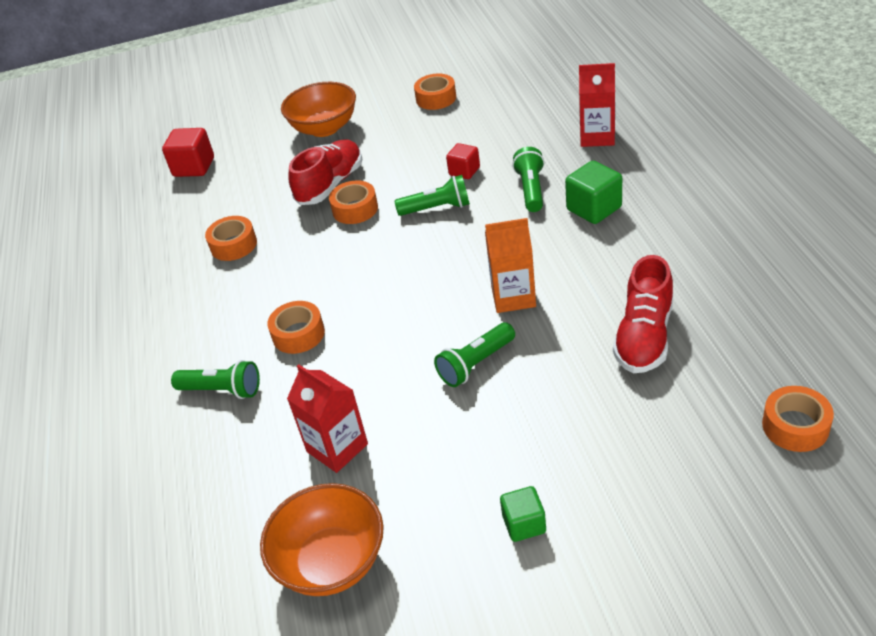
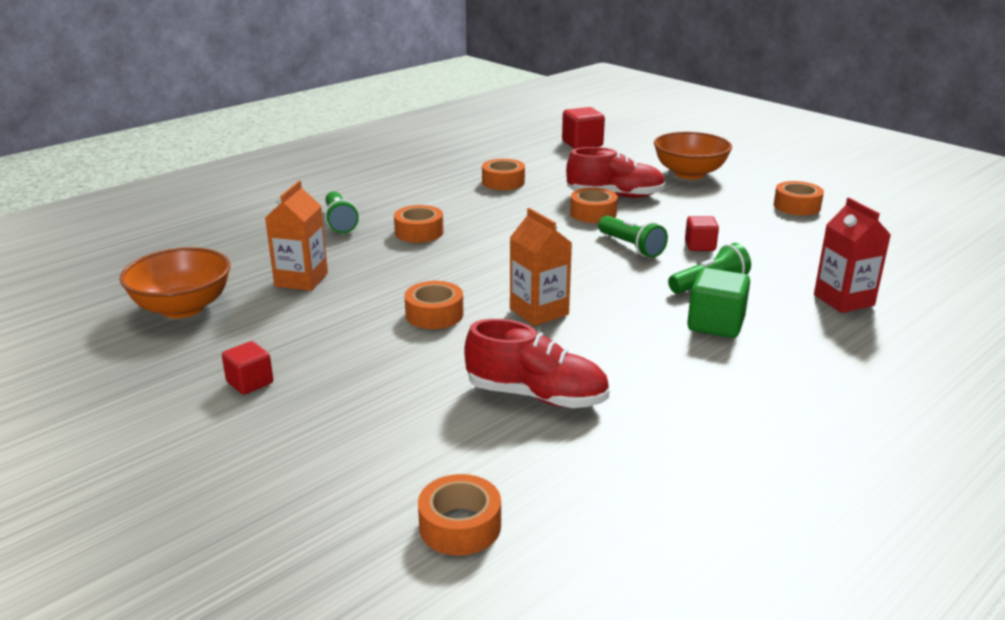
camera: 55 degrees right, 15 degrees down
(337, 448) = (301, 280): red carton -> orange carton
(475, 364) = (434, 314): green flashlight -> orange tape
(524, 524) = (250, 383): green cube -> red cube
(644, 337) = (536, 396): red shoe -> red shoe turned 150 degrees counterclockwise

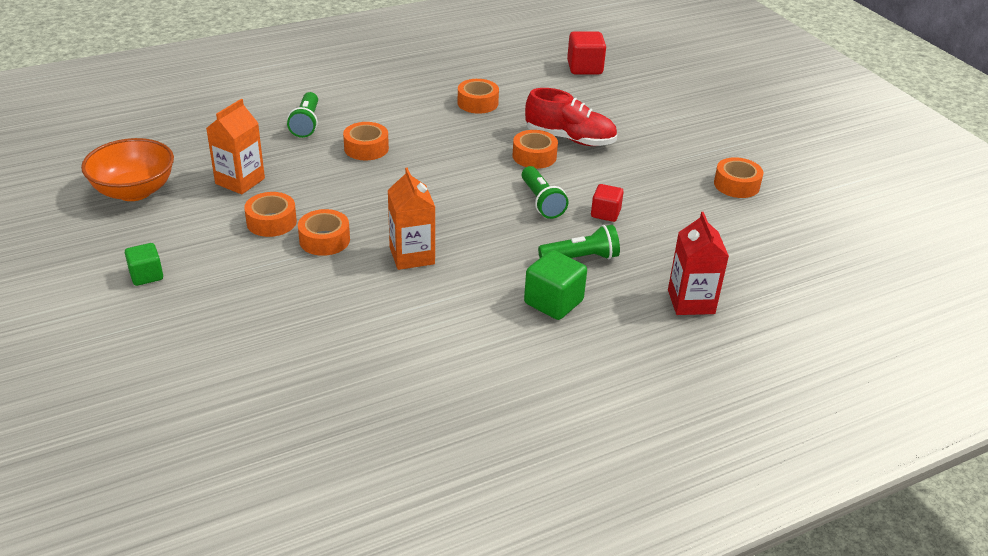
camera: 15 degrees right, 10 degrees up
(250, 383) = (146, 275): red cube -> green cube
(460, 526) = (223, 438): orange tape -> orange tape (271, 222)
(536, 396) = (354, 339): red shoe -> none
(689, 174) = (662, 124): orange bowl -> none

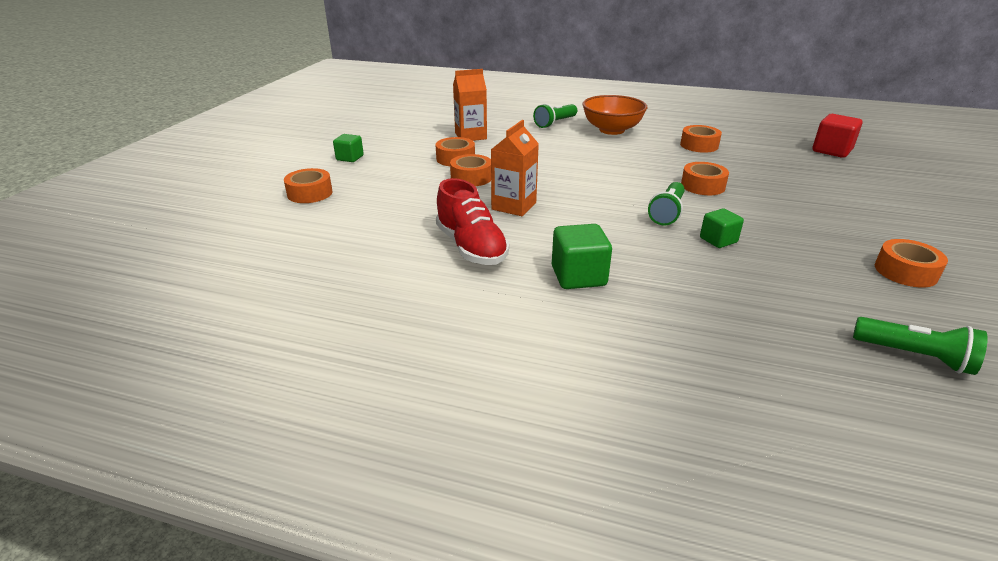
camera: 45 degrees right, 5 degrees down
(134, 191) = (409, 123): orange bowl -> orange bowl (611, 130)
(366, 148) = (575, 144): orange tape -> orange tape (310, 193)
(570, 139) = (753, 186): red shoe -> red shoe (471, 247)
(581, 258) = (649, 259): green flashlight -> green flashlight (915, 356)
(605, 213) = (718, 240): red cube -> green cube
(691, 302) = (719, 336): red carton -> none

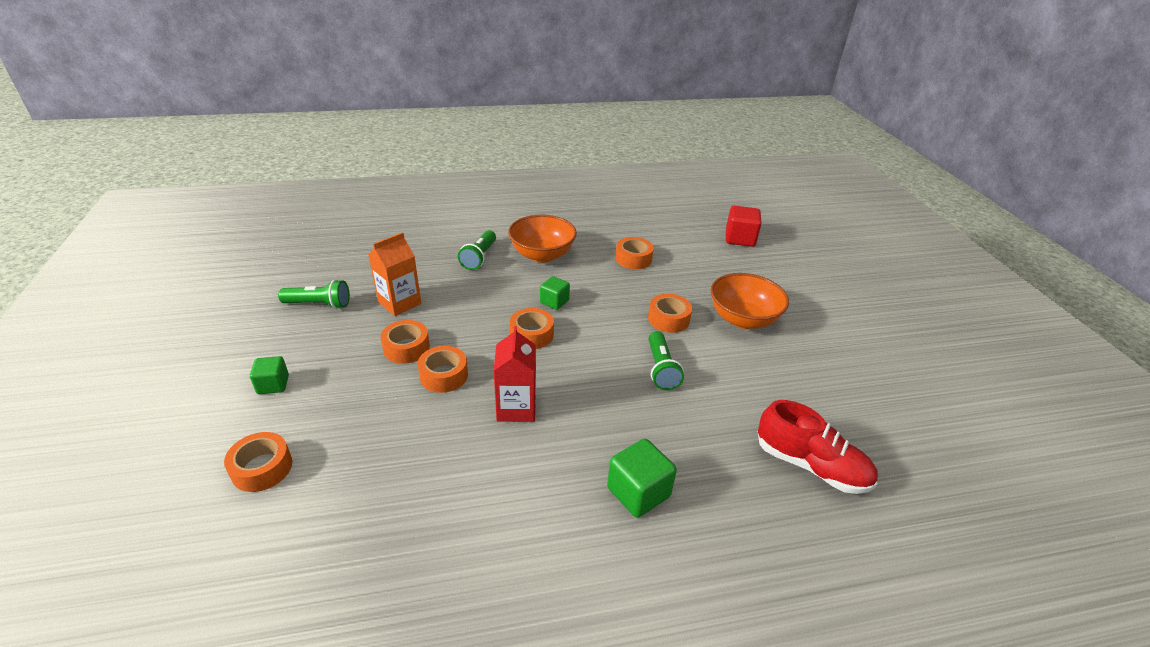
camera: 30 degrees left, 5 degrees up
(471, 247) = (513, 491): red shoe -> red shoe (810, 466)
(514, 206) = (516, 408): orange carton -> red carton
(718, 240) = (721, 393): green cube -> green cube (554, 302)
(786, 200) = (742, 319): none -> orange bowl
(905, 271) = (866, 383): orange tape -> orange tape (531, 335)
(915, 356) = (920, 483): green flashlight -> green flashlight (319, 304)

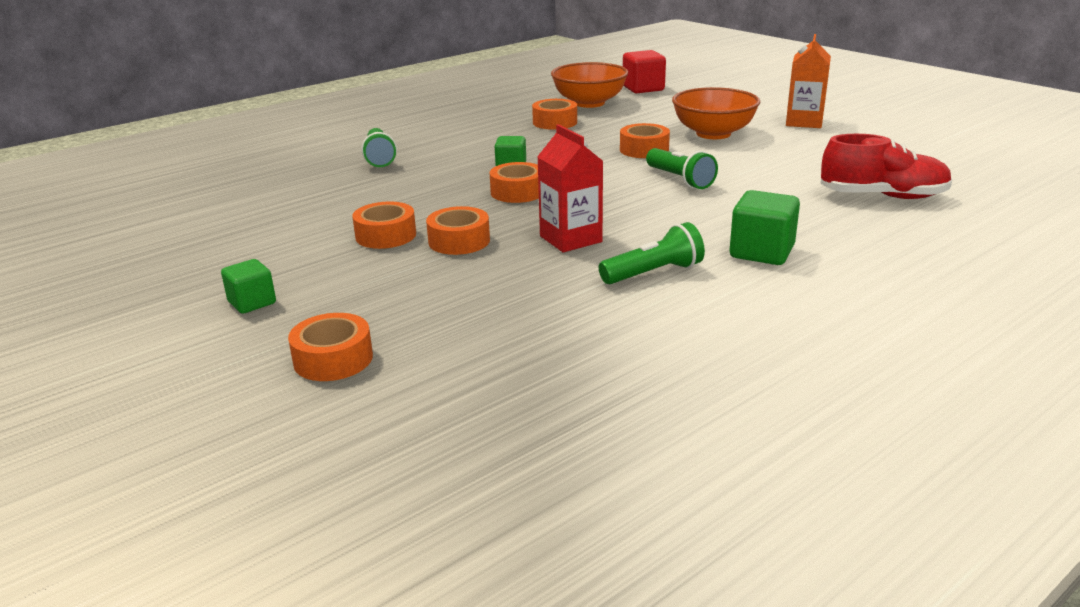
camera: 25 degrees left, 10 degrees down
(319, 304) = (221, 234): green flashlight -> green flashlight (654, 273)
(399, 303) = (328, 209): orange carton -> orange carton (804, 122)
(542, 255) = (451, 141): orange bowl -> orange bowl (589, 103)

